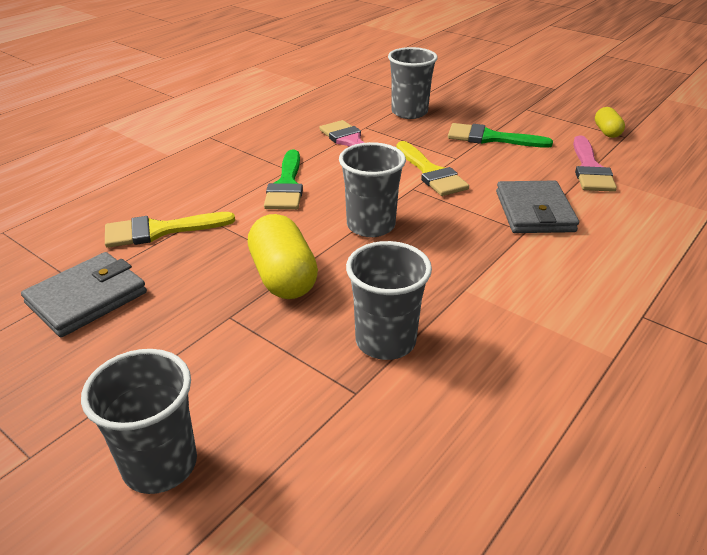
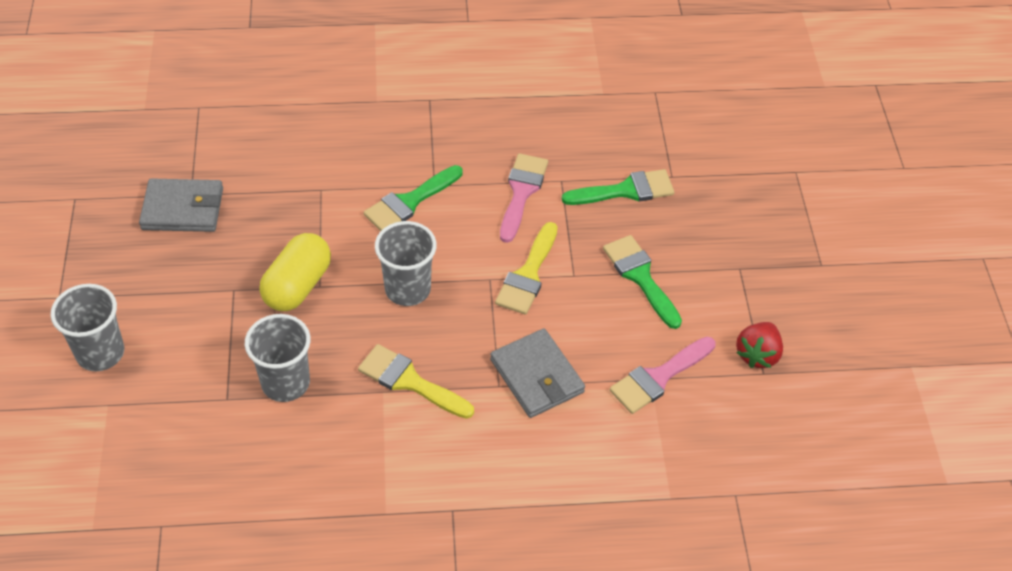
camera: 45 degrees right, 15 degrees up
(159, 231) = (280, 181): yellow brush -> yellow brush (409, 381)
(409, 112) = (626, 190): grey cup -> green brush
(534, 211) = (537, 376): grey wallet -> grey wallet turned 75 degrees counterclockwise
(606, 132) = (757, 354): yellow capsule -> red strawberry

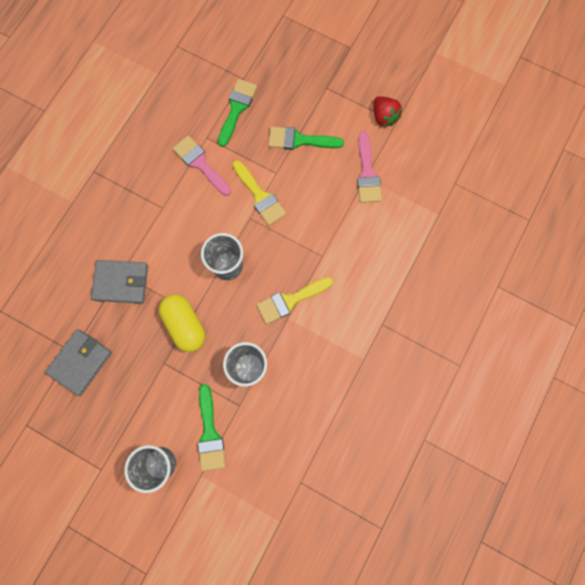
camera: 55 degrees left, 25 degrees up
(409, 202) = (165, 229): green brush -> green brush (210, 434)
(537, 376) = (328, 233): grey wallet -> grey wallet (121, 282)

